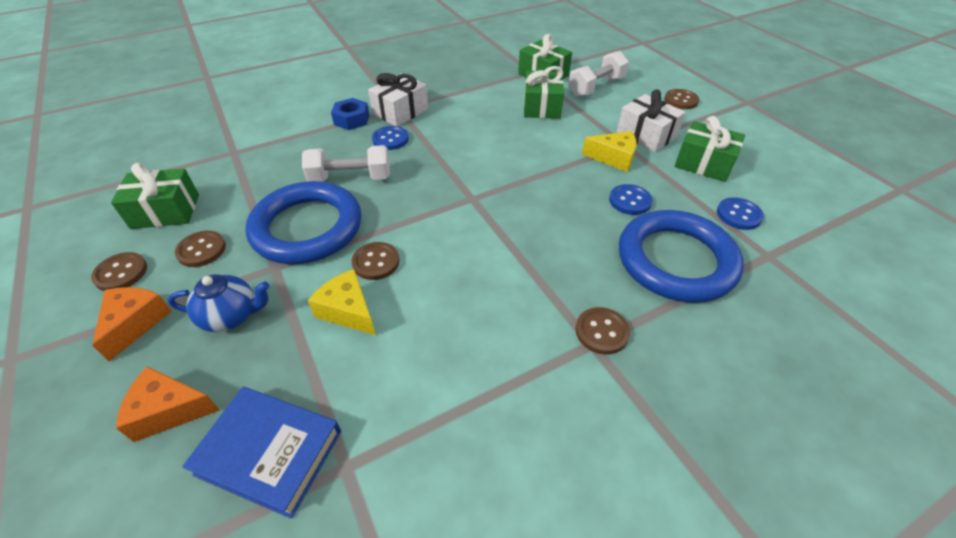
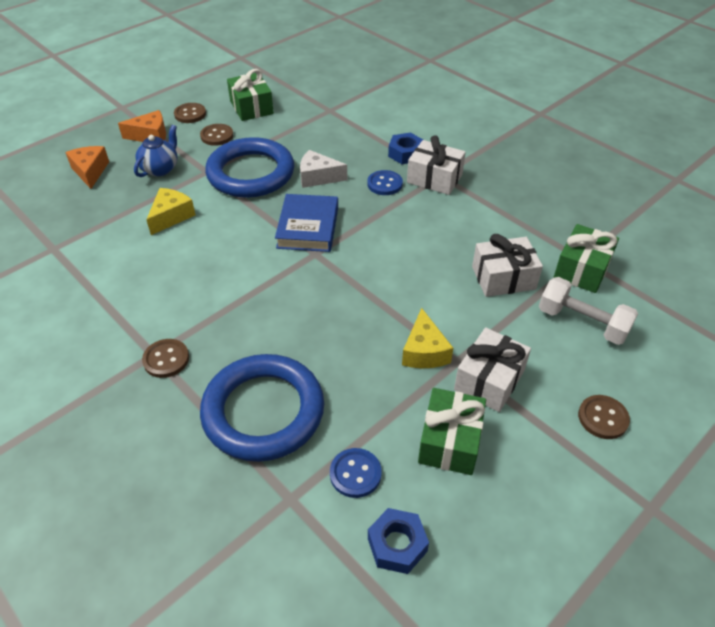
camera: 75 degrees right, 0 degrees up
(231, 316) = (160, 169): blue teapot -> blue teapot turned 135 degrees counterclockwise
(269, 452) = (63, 216): blue book -> blue book (308, 227)
(350, 178) = (318, 177): white dumbbell -> white cheese
(376, 262) = (221, 217): brown button -> none
(541, 106) = (503, 278): green gift -> white gift
(630, 201) = (349, 370): blue button -> none
(798, 205) = (397, 545): none -> blue nut

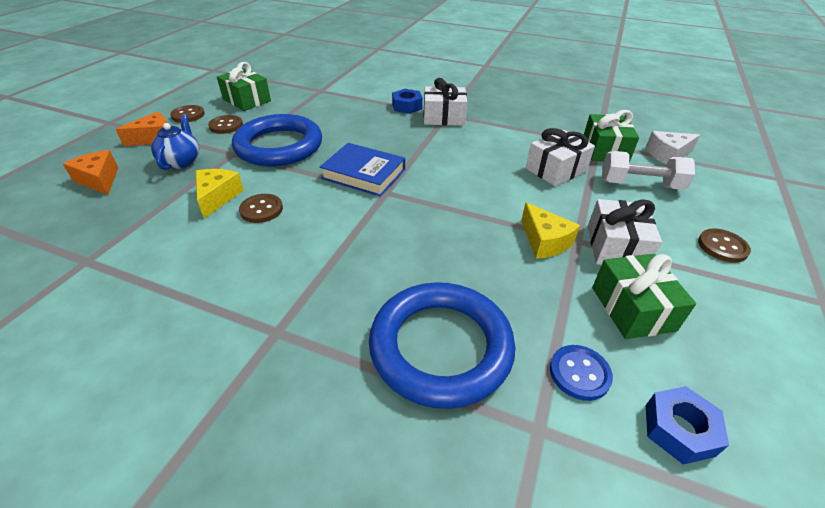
camera: 25 degrees left, 5 degrees down
(166, 359) = (295, 332): brown button -> brown button (261, 209)
(308, 227) = (364, 174): blue book -> blue book turned 45 degrees counterclockwise
(318, 177) = (345, 136): white cheese -> white cheese (667, 155)
(384, 184) = (406, 129): blue button -> none

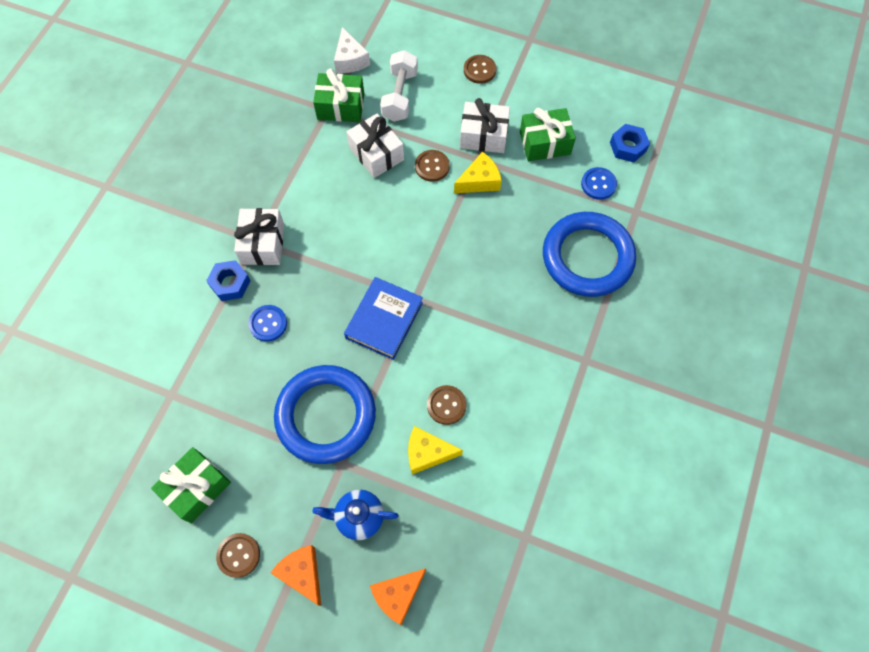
camera: 90 degrees left, 25 degrees up
(226, 126) = (272, 493): brown button -> brown button (432, 166)
(369, 121) = (268, 324): none -> blue button

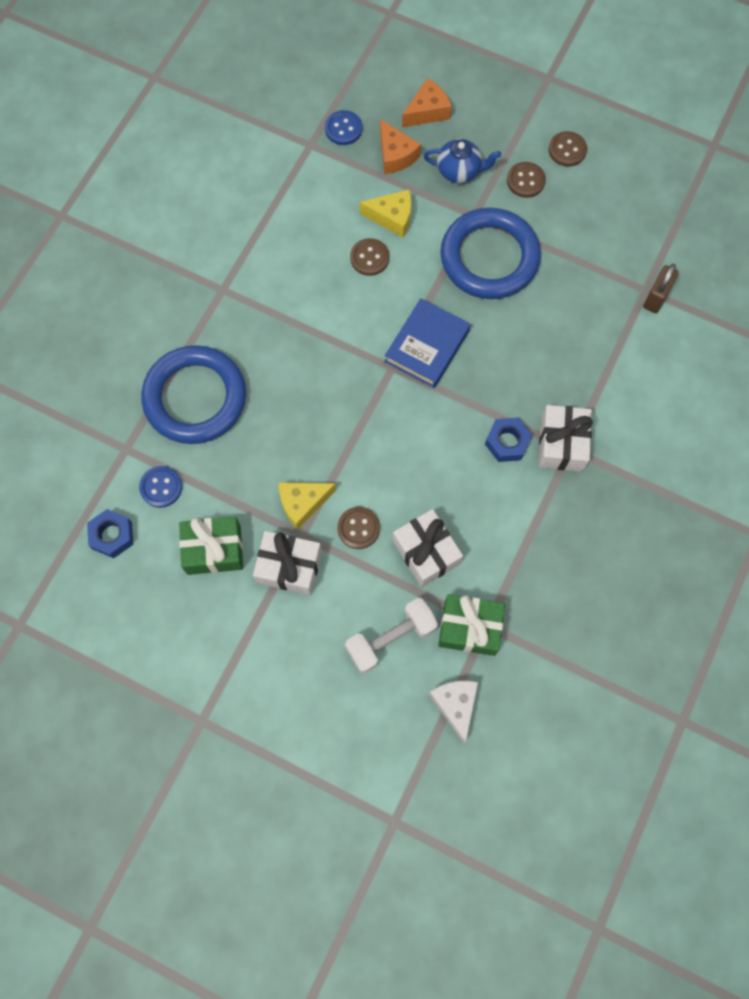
camera: 175 degrees left, 5 degrees up
(162, 387) = (656, 297): none -> brown padlock
(196, 488) = (610, 205): green gift -> none
(230, 283) = (595, 400): blue nut -> blue nut (507, 442)
(268, 324) = (551, 352): blue button -> blue button (343, 129)
(302, 573) = (510, 132): orange cheese -> orange cheese (395, 155)
(400, 95) = (391, 638): white dumbbell -> white dumbbell turned 45 degrees clockwise
(479, 70) = (280, 671): brown button -> brown button (525, 181)

